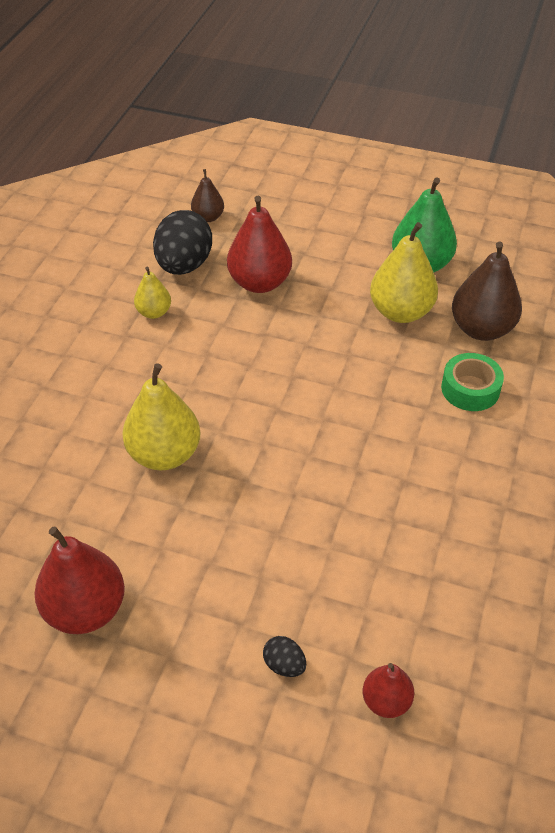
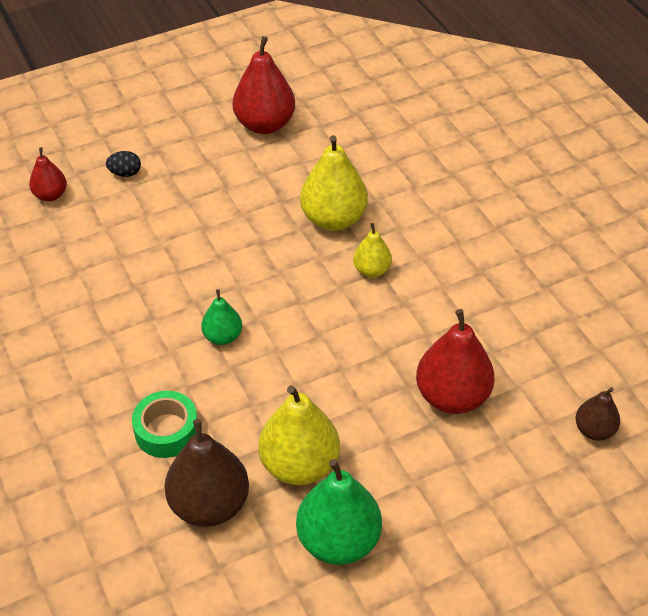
camera: 135 degrees right, 0 degrees up
(154, 312) = (490, 303): yellow pear -> yellow pear (372, 270)
(184, 265) = (534, 362): black egg -> none
(363, 424) = (223, 336): none -> green pear

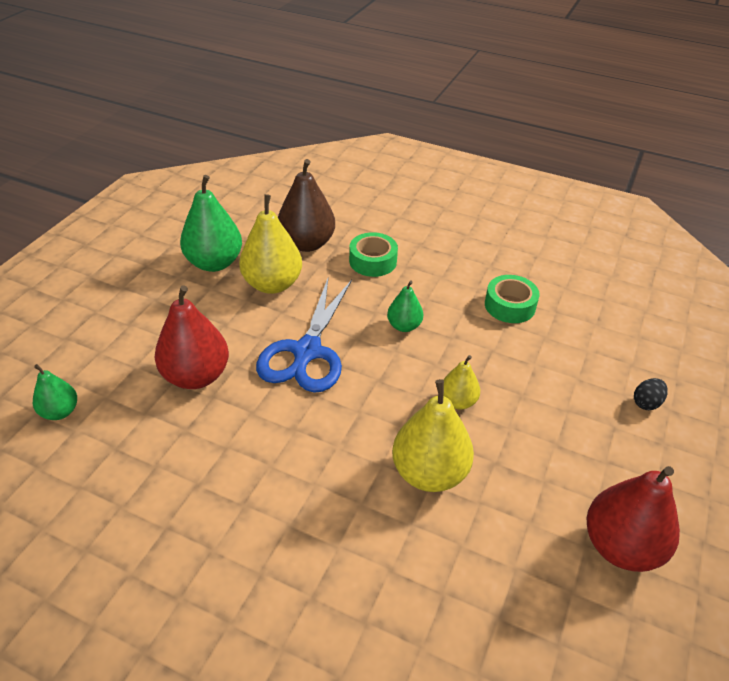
camera: 140 degrees right, 5 degrees down
(51, 195) = (662, 350): red pear -> none
(106, 299) = (510, 305): none -> green tape
(335, 362) = (306, 352): none -> blue scissors
(372, 270) = (346, 442): yellow pear -> yellow pear (458, 401)
(594, 430) = (60, 412): brown pear -> green pear

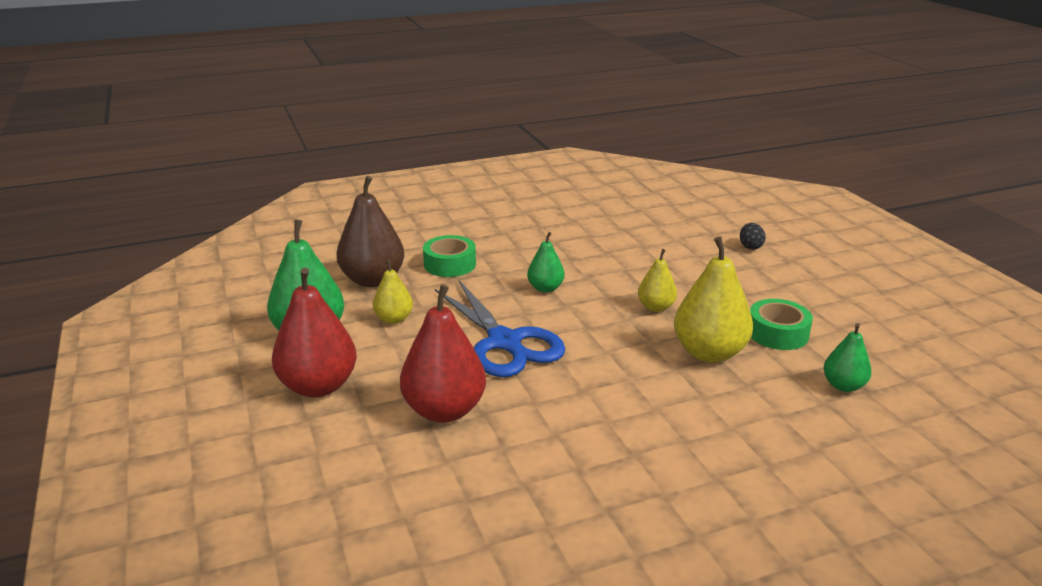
camera: 45 degrees left, 15 degrees down
(60, 412) = (363, 515): green pear -> green pear (843, 386)
(272, 284) = (394, 319): yellow pear -> yellow pear, size x0.55
(510, 305) = (592, 241): green tape -> green tape (777, 333)
(621, 546) = (855, 317): red pear -> red pear (318, 386)

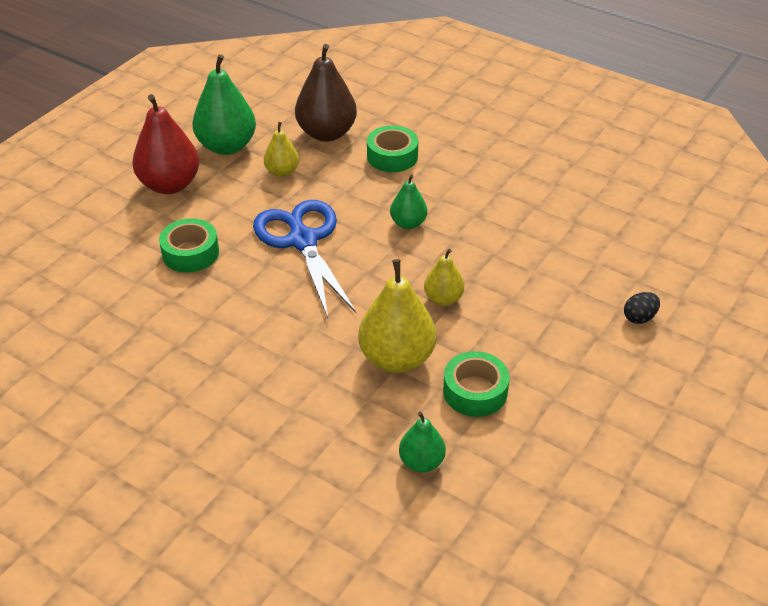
camera: 55 degrees right, 15 degrees up
(444, 410) = (190, 253): red pear -> green tape
(505, 343) = (303, 240): blue scissors -> blue scissors turned 135 degrees clockwise

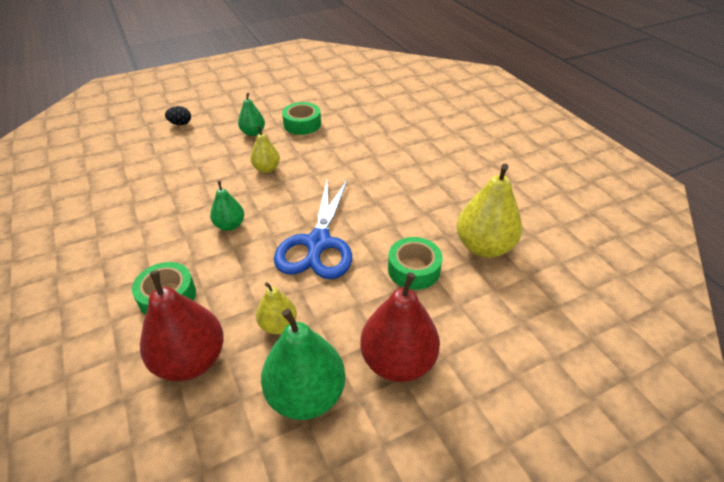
camera: 150 degrees left, 0 degrees up
(326, 133) = (191, 360): brown pear -> red pear
(397, 358) = (326, 150): yellow pear -> yellow pear (484, 246)
(421, 462) = (356, 110): green pear -> green pear (253, 133)

